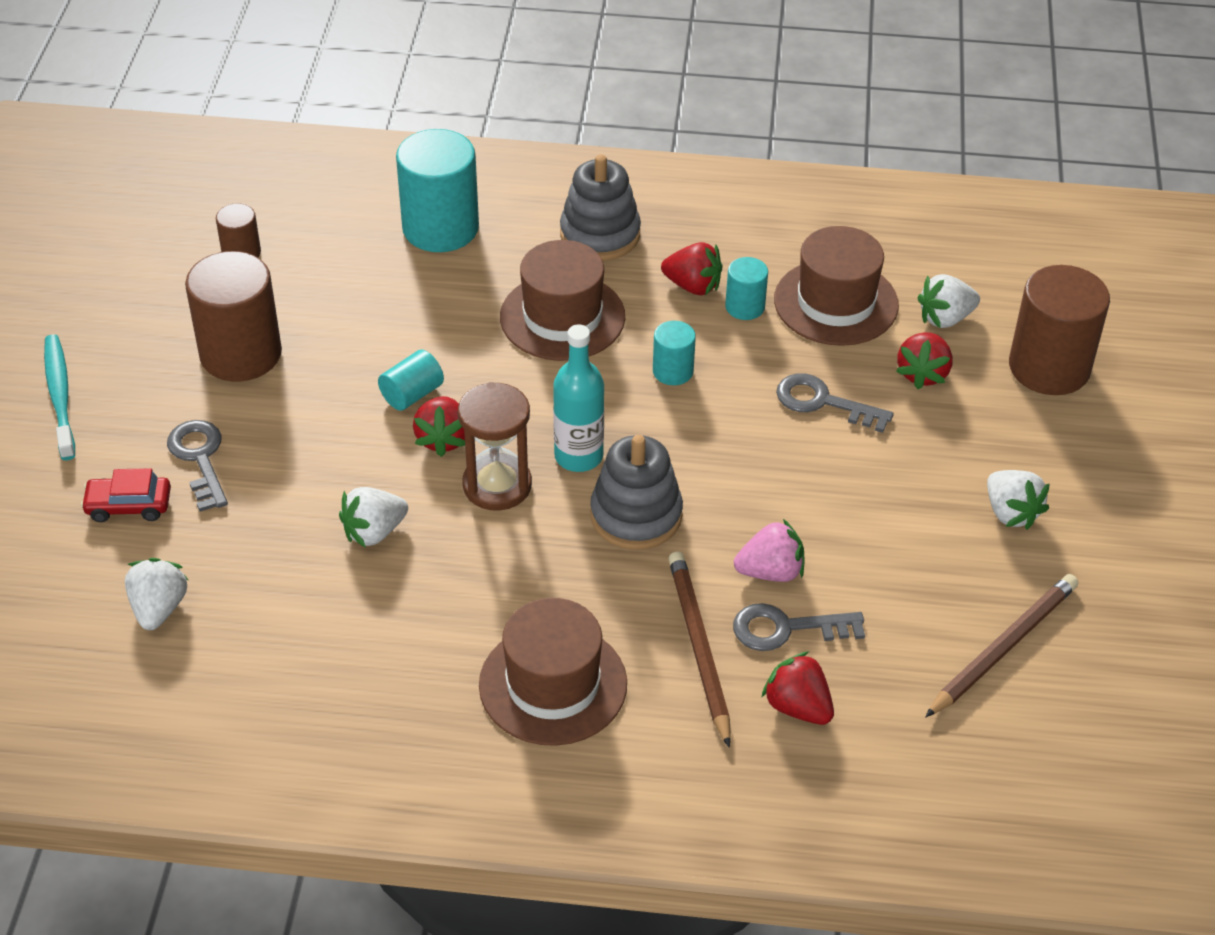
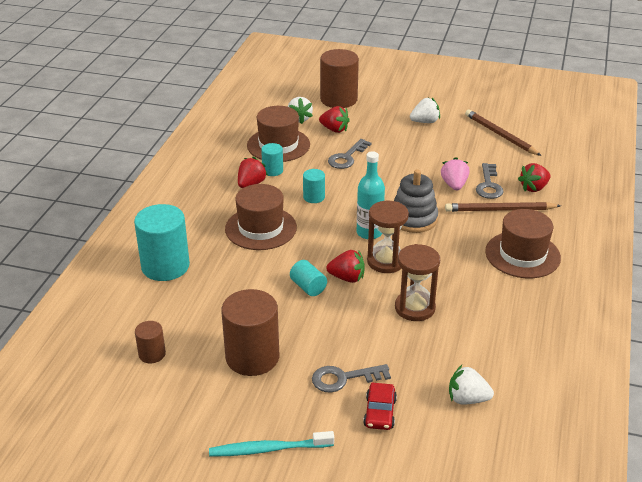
camera: 80 degrees left, 10 degrees down
(374, 532) = (415, 308): white strawberry -> brown hourglass
(600, 234) = (197, 209): grey stacking toy -> none

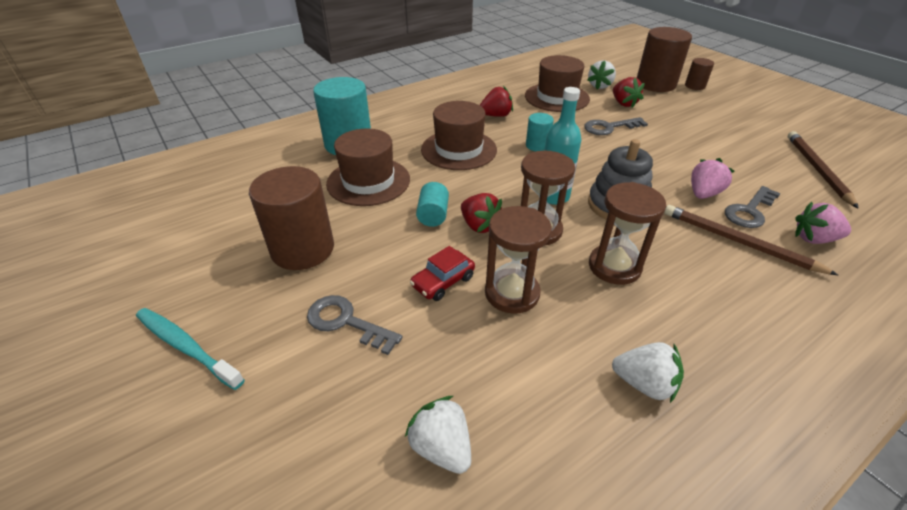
camera: 40 degrees right, 5 degrees up
(152, 354) = (242, 202): brown cylinder -> brown cylinder (695, 86)
(272, 170) = (527, 113): turquoise cylinder -> none
(380, 412) = (328, 387): red car -> red car (443, 281)
(425, 122) = (730, 128): white strawberry -> white strawberry (644, 383)
(451, 261) = (614, 266): none -> brown hourglass
(522, 255) = (720, 306): brown hat -> brown hat (368, 181)
(534, 188) = (814, 239): red strawberry -> pink strawberry

